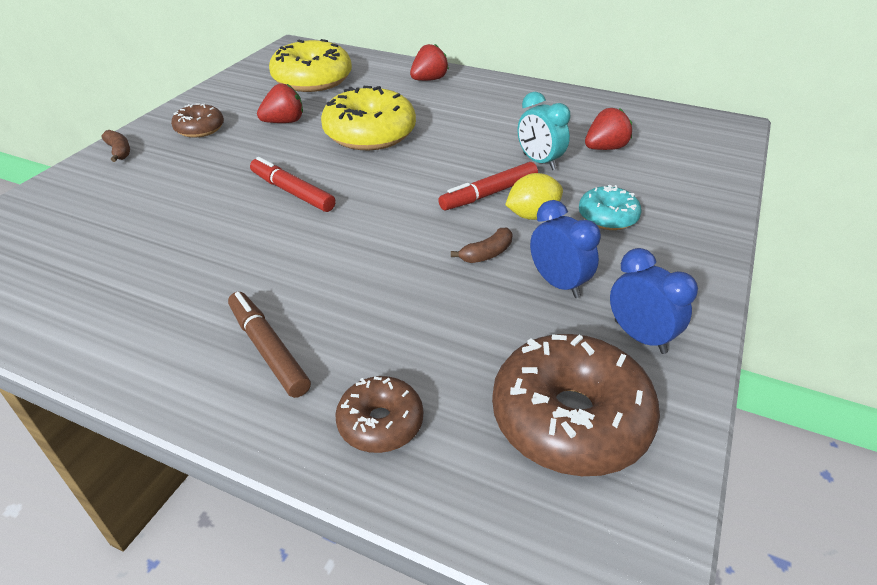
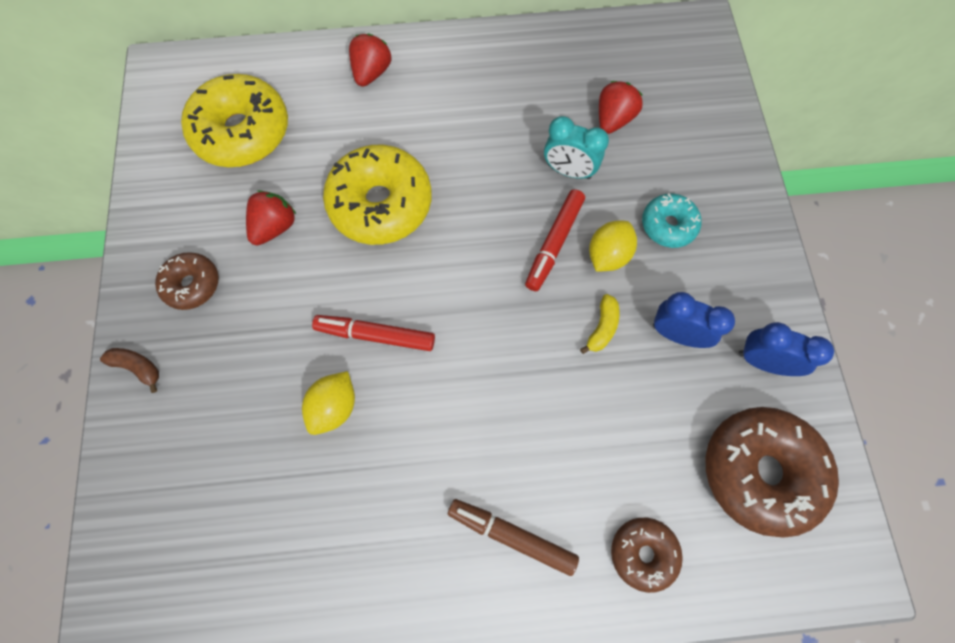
camera: 30 degrees left, 30 degrees up
(218, 216) = (334, 407): none -> yellow lemon
(487, 254) = (602, 327): brown banana -> yellow banana

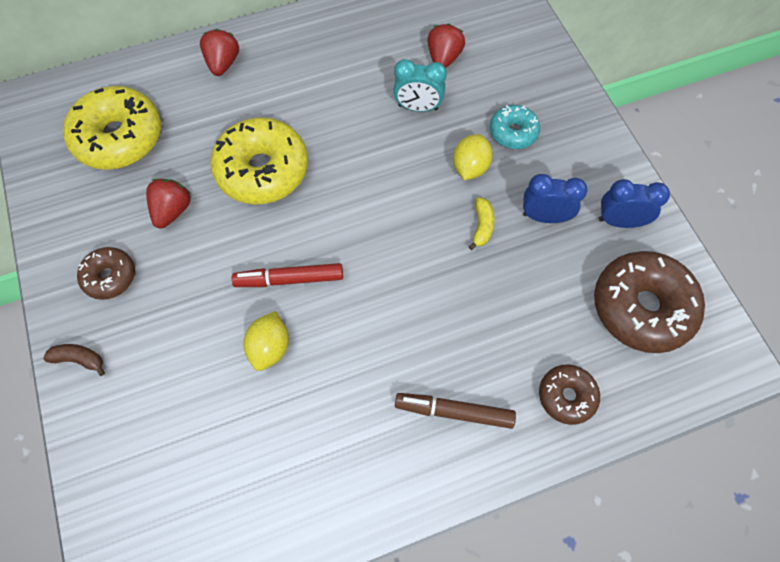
camera: 15 degrees left, 5 degrees down
(554, 243) = (422, 168): red marker -> none

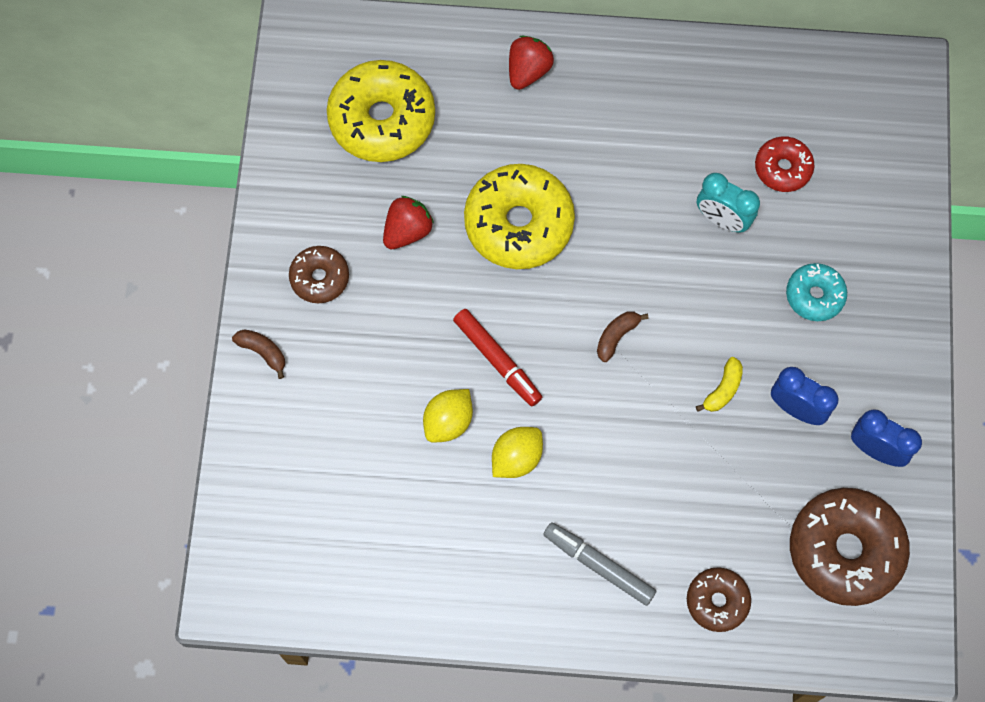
camera: 25 degrees right, 5 degrees up
(290, 279) = (497, 359): red marker -> red marker turned 150 degrees counterclockwise
(379, 221) = (616, 336): none -> brown banana
(443, 58) = (782, 168): red strawberry -> red donut
(454, 412) = (599, 566): brown marker -> grey marker
(470, 167) = (744, 317): yellow lemon -> yellow lemon (516, 458)

